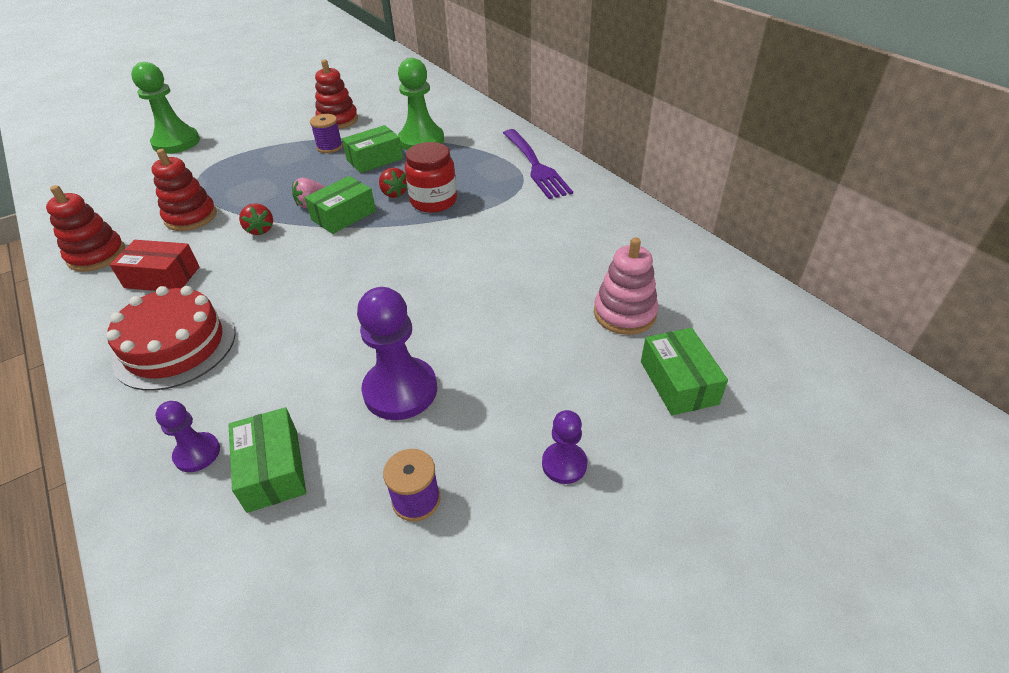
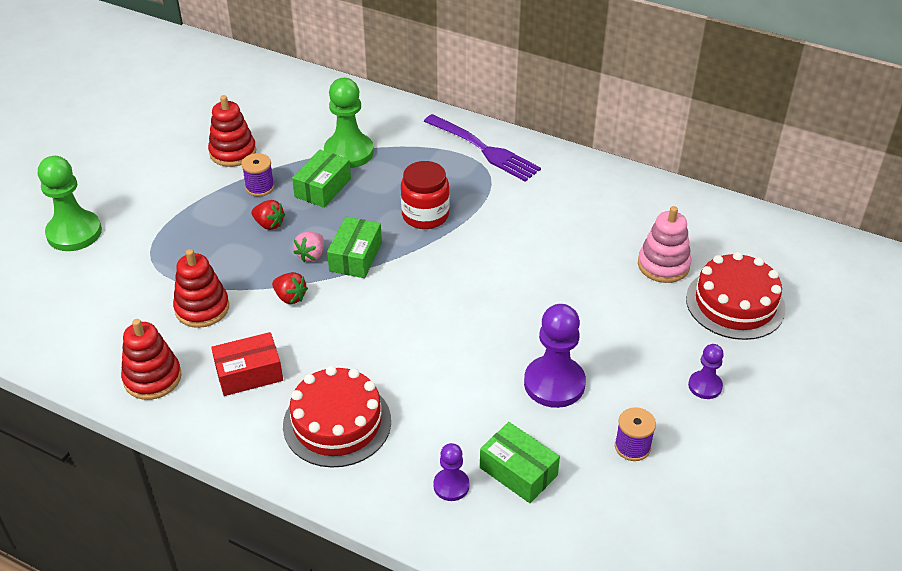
camera: 30 degrees left, 0 degrees up
(394, 193) = (380, 219): red strawberry -> red strawberry (269, 224)
(678, 382) = (735, 303): green box -> red cake

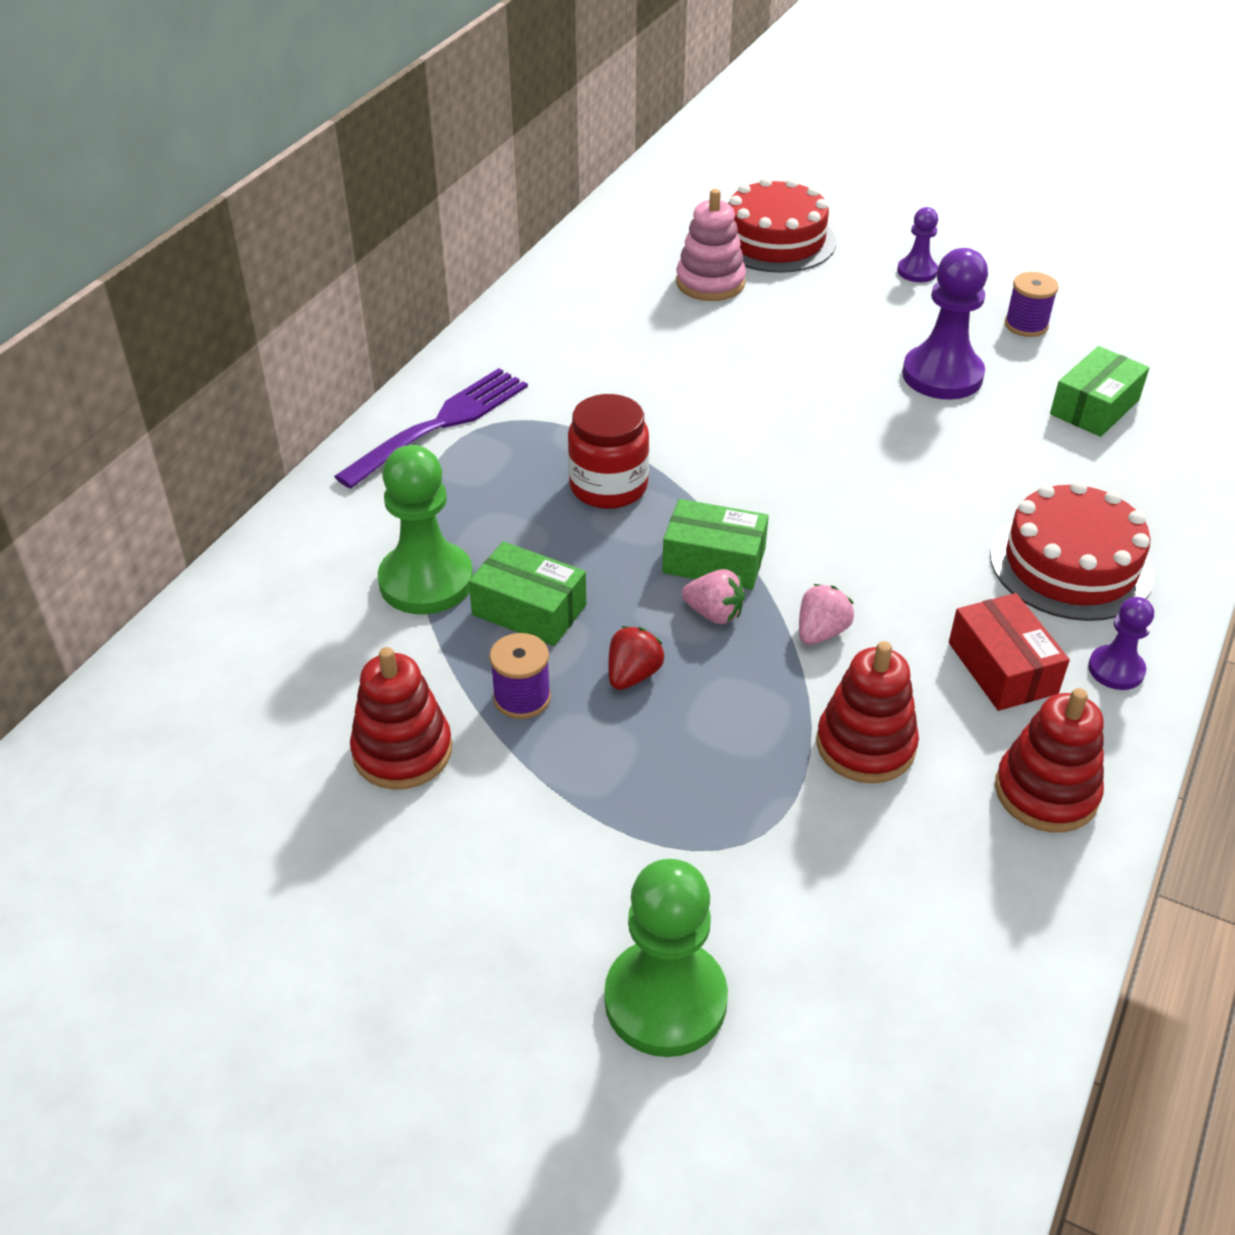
camera: 90 degrees left, 0 degrees up
(290, 297) = (821, 632): red strawberry -> pink strawberry
(451, 486) = (1138, 459): purple pawn -> purple pawn (1116, 669)

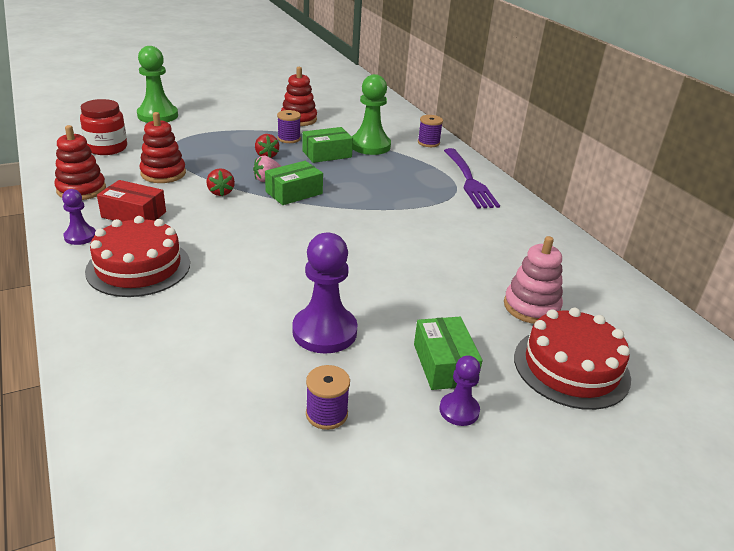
camera: 125 degrees right, 10 degrees down
(325, 524) = (428, 143): none -> purple spool
(608, 486) = (374, 194): red jar -> red jar (107, 148)
(821, 632) = (221, 192): pink strawberry -> red strawberry
(1094, 407) = (208, 371): green box -> green box (444, 364)

